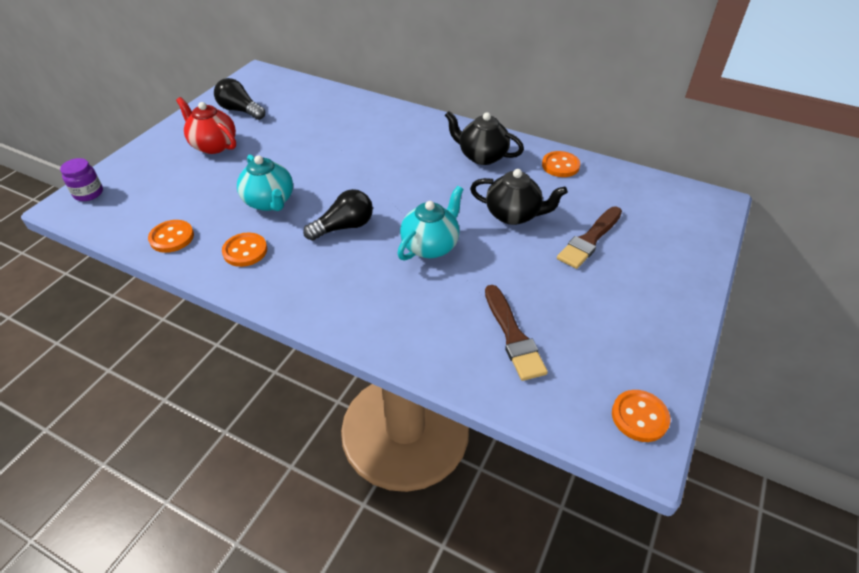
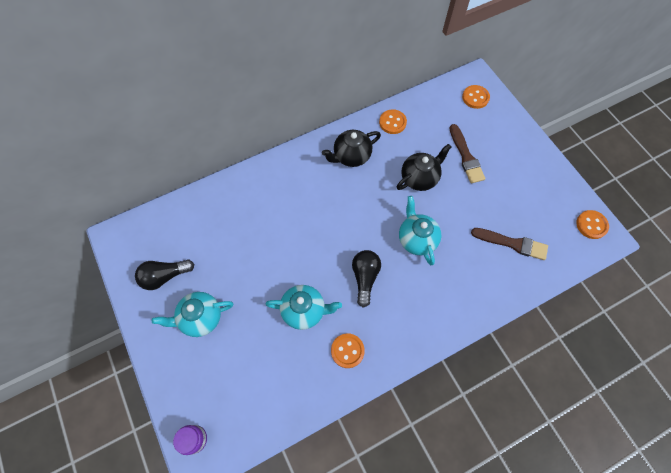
camera: 55 degrees left, 20 degrees up
(172, 237) = (298, 394): orange button -> orange button (475, 97)
(213, 145) = (200, 318): red teapot -> turquoise teapot

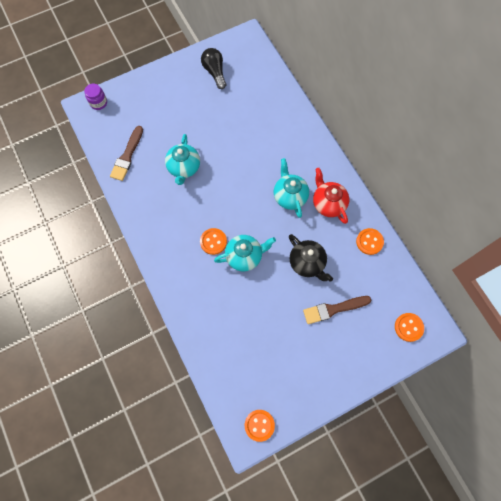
camera: 90 degrees right, 5 degrees up
(200, 318) = (181, 98): turquoise teapot -> turquoise teapot (290, 196)
(347, 351) = (151, 199): orange button -> orange button (213, 241)
(351, 156) = (328, 203): black teapot -> red teapot
(365, 277) = (210, 213): black light bulb -> none
(512, 243) = (240, 342): brown brush -> brown brush (127, 156)

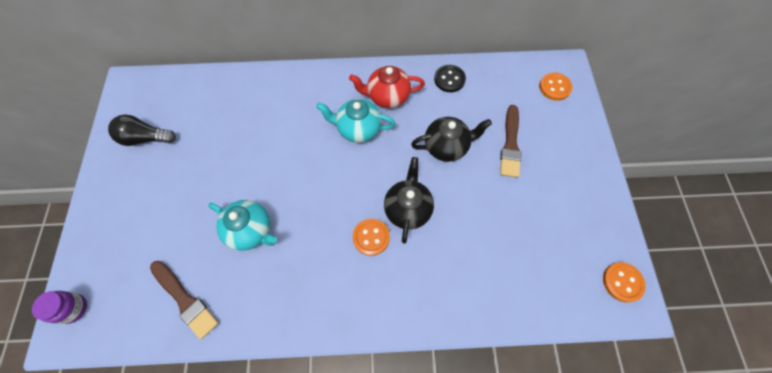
camera: 65 degrees left, 5 degrees down
(244, 256) = (408, 209): turquoise teapot -> black teapot
(369, 242) = (449, 79): orange button -> black button

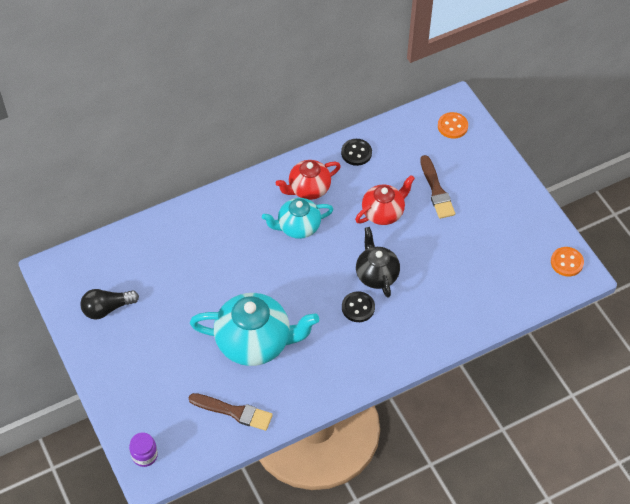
camera: 25 degrees left, 10 degrees down
(251, 231) = (255, 342): turquoise teapot -> turquoise teapot, size x1.65
(371, 237) = (358, 307): orange button -> black button
(446, 147) = (383, 213): black teapot -> red teapot

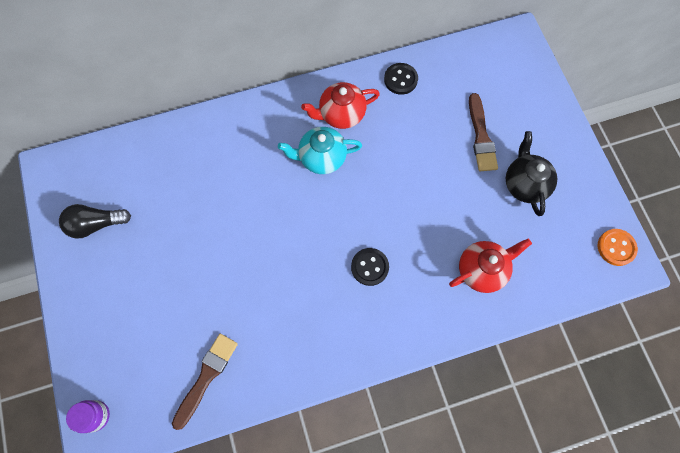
camera: 10 degrees right, 15 degrees up
(234, 412) = (206, 377): brown brush -> brown brush turned 90 degrees counterclockwise
(255, 342) = (247, 292): turquoise teapot -> none
(376, 275) = (397, 229): black teapot -> black teapot (524, 184)
(383, 213) = (418, 155): red teapot -> red teapot (482, 270)
(452, 126) = (510, 63): orange button -> none

